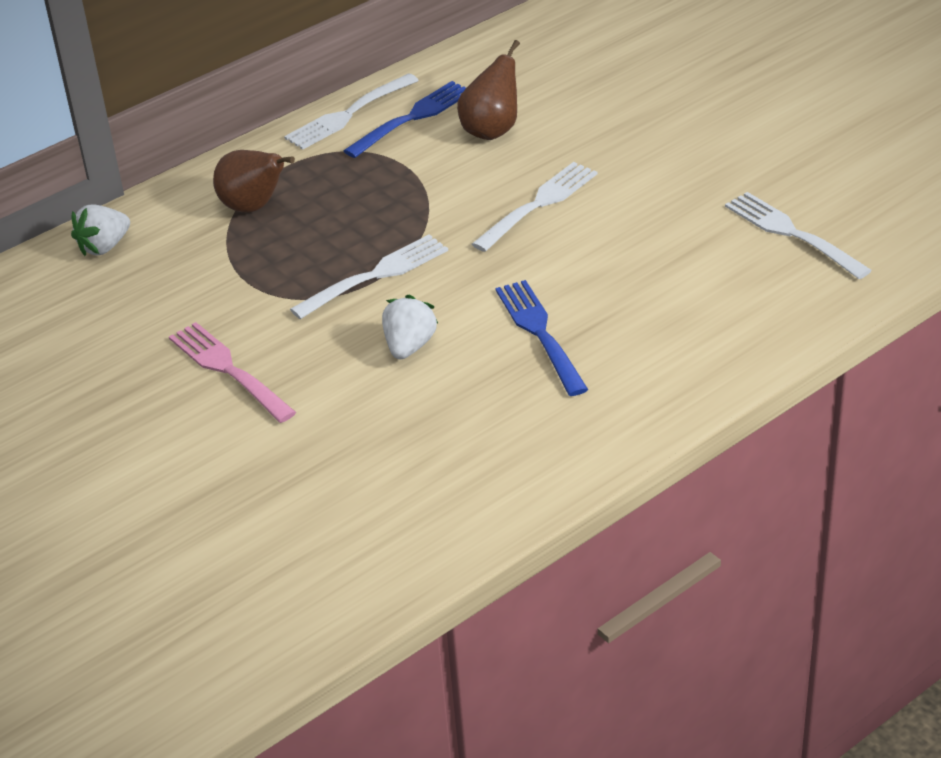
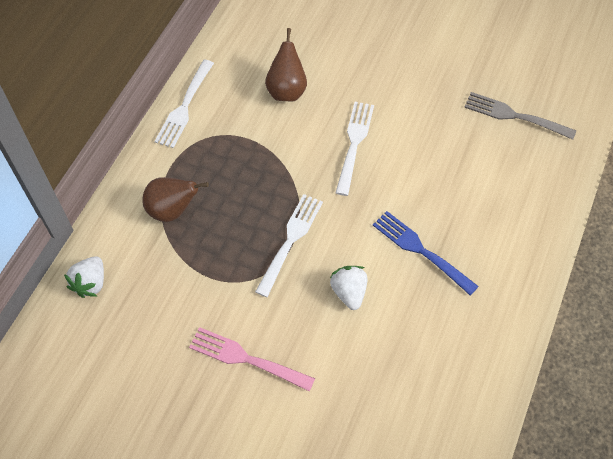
camera: 30 degrees left, 20 degrees up
(412, 118) = (229, 97): blue fork -> none
(793, 234) = (515, 116): white fork -> grey fork

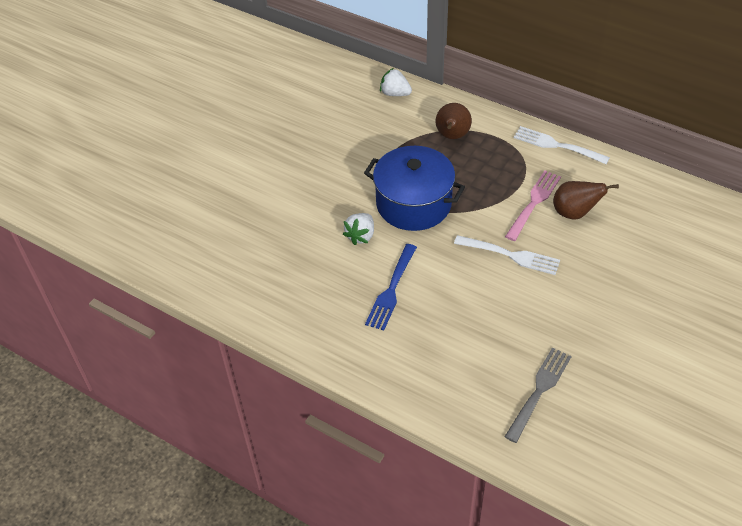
camera: 100 degrees right, 10 degrees down
(247, 359) = (317, 172): pink fork -> pink fork (534, 203)
(290, 241) = (413, 203): white fork -> blue pot
(349, 292) = (361, 236): white strawberry -> white strawberry turned 120 degrees clockwise
(421, 251) = (391, 289): blue fork -> blue fork turned 150 degrees clockwise

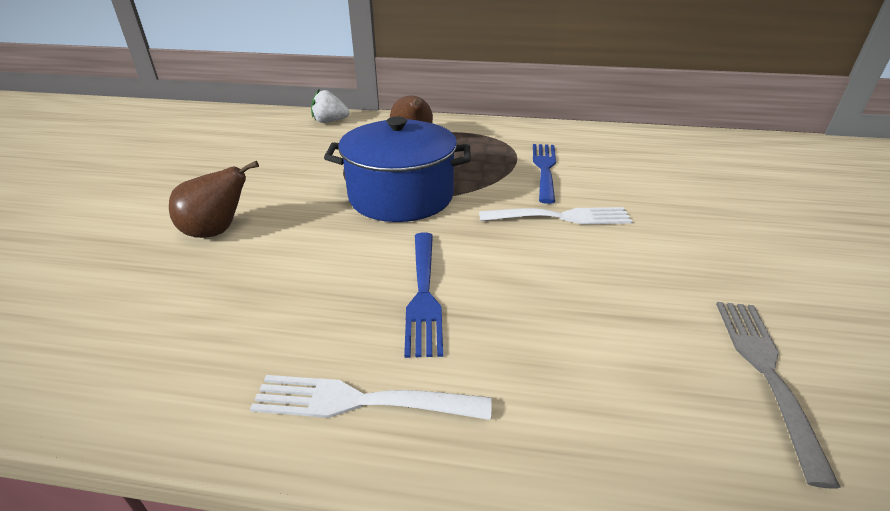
camera: 25 degrees left, 15 degrees down
(361, 236) = (342, 242): white strawberry -> none
(534, 203) = (545, 169): pink fork -> blue fork
(557, 145) = (529, 127): white fork -> white fork (363, 401)
(574, 213) = (595, 168): brown pear -> brown pear (217, 232)

